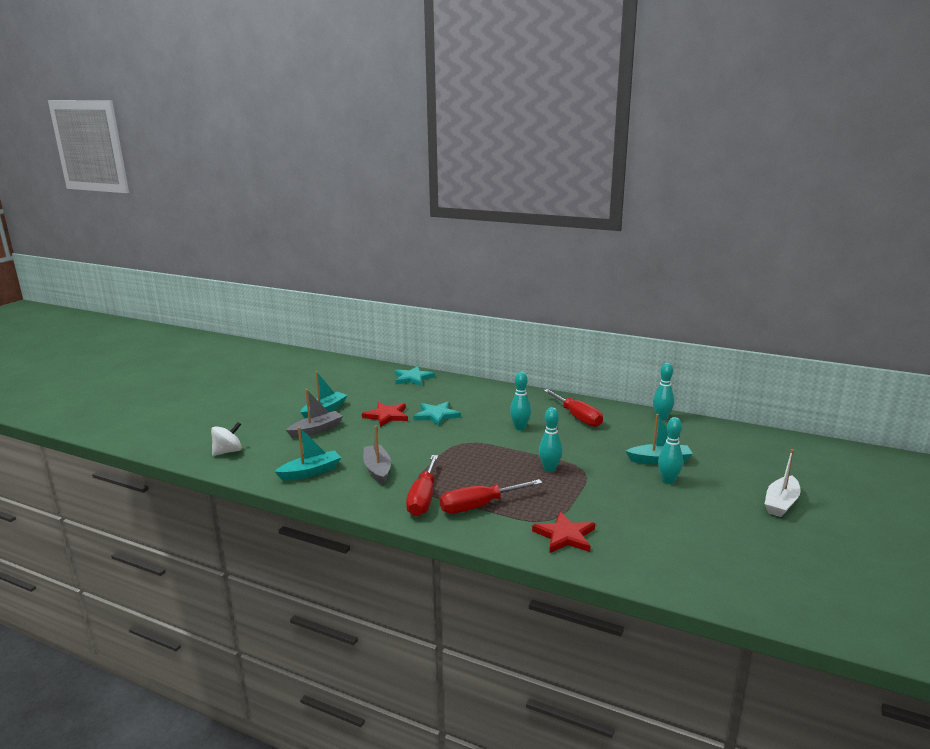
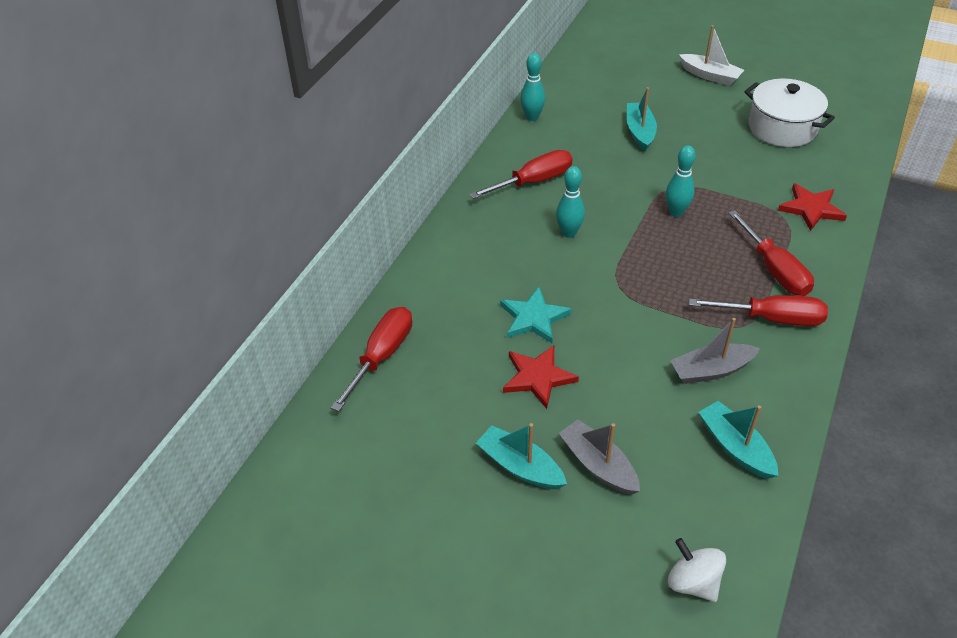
camera: 90 degrees left, 25 degrees up
(413, 378) = (381, 356): turquoise star -> red screwdriver
(668, 481) = (683, 132): turquoise bowling pin -> none
(700, 536) = (782, 128): none -> white pot

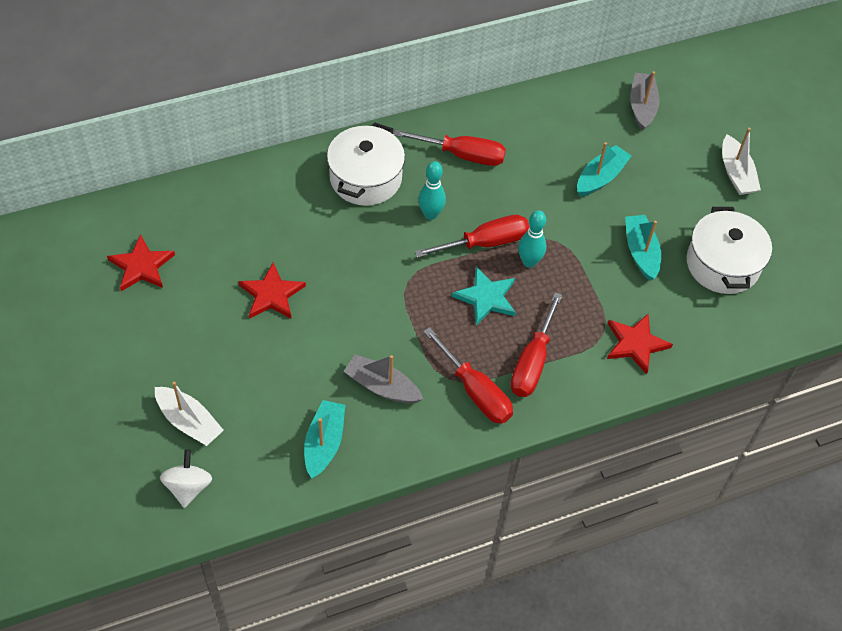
camera: 40 degrees right, 10 degrees up
(381, 356) = (202, 200): red screwdriver -> red screwdriver (485, 243)
(400, 446) = (141, 266): none -> red star
(488, 245) = (365, 178): none -> white pot
(520, 466) = (188, 337): turquoise boat -> turquoise boat (640, 252)
(532, 117) = (536, 101): turquoise bowling pin -> none
(533, 318) = (323, 254): turquoise star -> turquoise star (486, 297)
(598, 465) = (231, 377): grey boat -> grey boat (642, 106)
(617, 530) = (189, 422): none -> white boat

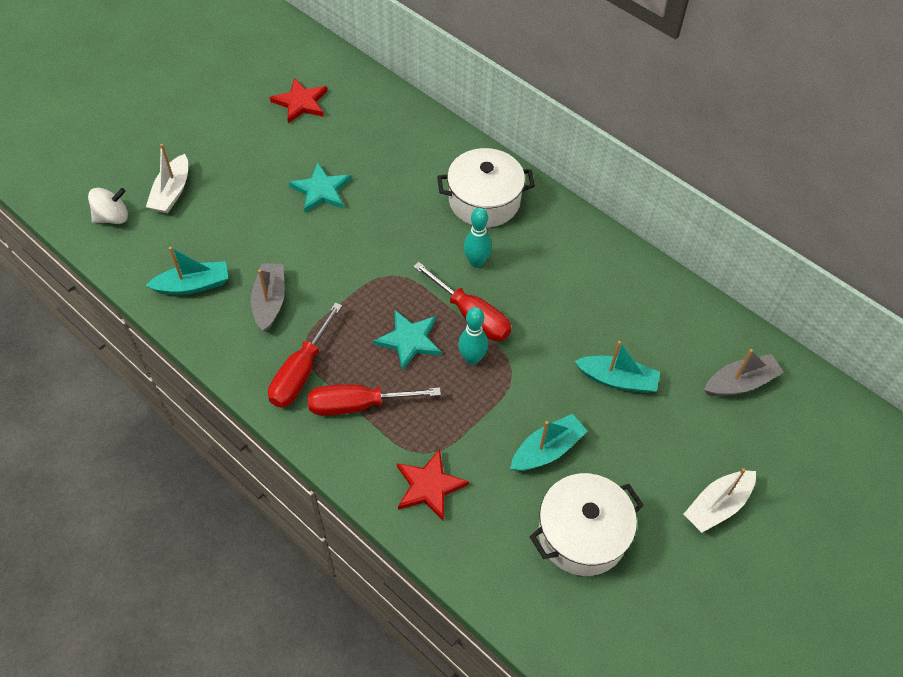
camera: 65 degrees right, 0 degrees up
(272, 294) = (321, 190): red star -> turquoise star
(462, 155) = (562, 258): red screwdriver -> none

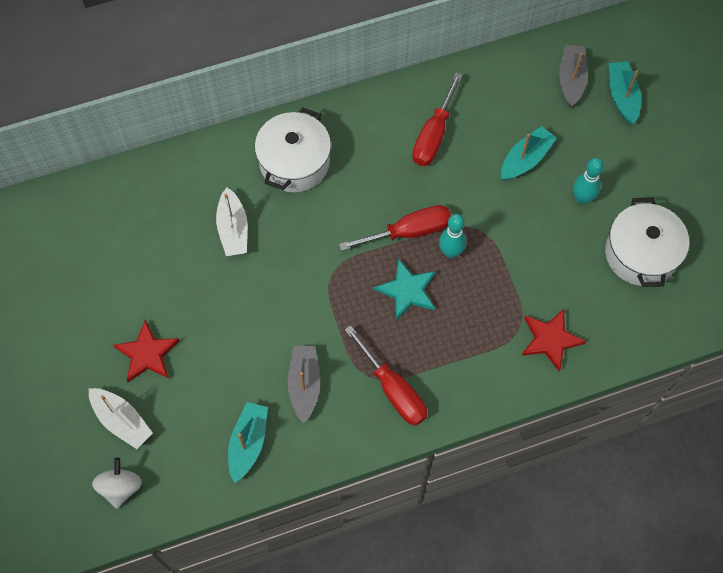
camera: 60 degrees left, 10 degrees up
(270, 301) = (304, 384): grey boat -> grey boat turned 60 degrees clockwise
(301, 103) = (78, 258): red star -> red star (147, 354)
(321, 190) = (201, 288): turquoise star -> none
(358, 405) = (449, 358): red screwdriver -> red screwdriver (434, 135)
(476, 262) = (356, 201): turquoise bowling pin -> turquoise bowling pin (582, 198)
(547, 450) = (560, 241): turquoise boat -> turquoise boat (622, 97)
(717, 506) = (661, 154): white boat -> white boat (233, 229)

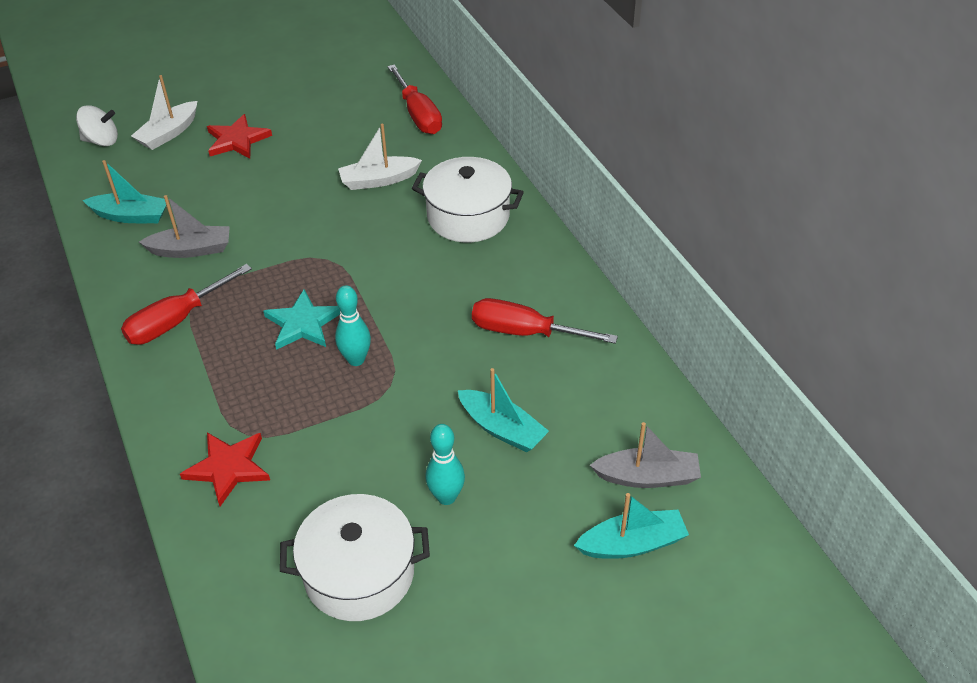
camera: 85 degrees right, 20 degrees down
(408, 232) = (383, 319): red screwdriver -> red screwdriver (418, 115)

